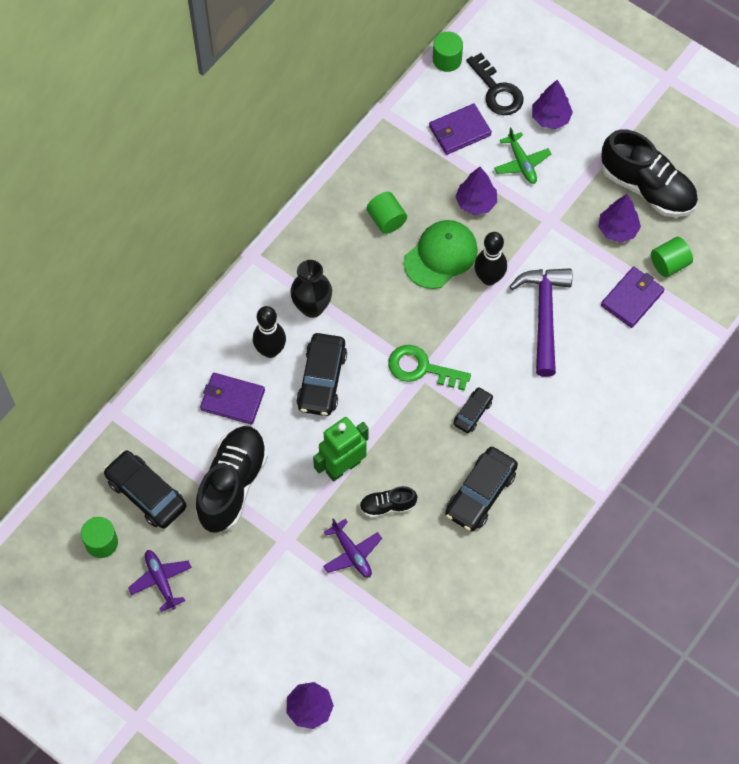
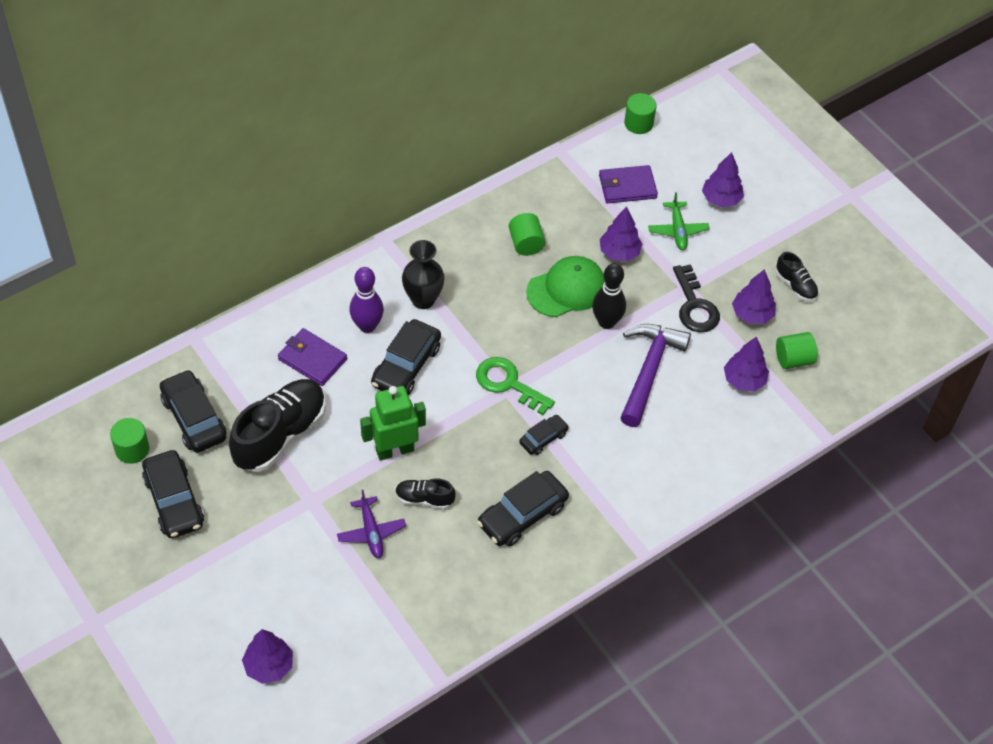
camera: 15 degrees right, 10 degrees down
(161, 580) = (174, 501): purple plane -> black car
(270, 350) = (367, 326): black bowling pin -> purple bowling pin
(497, 91) = (677, 162): black key -> black key (694, 306)
(632, 298) = (744, 380): purple wallet -> purple tree
(647, 188) = (795, 286): black shoe -> black shoe, size x0.49

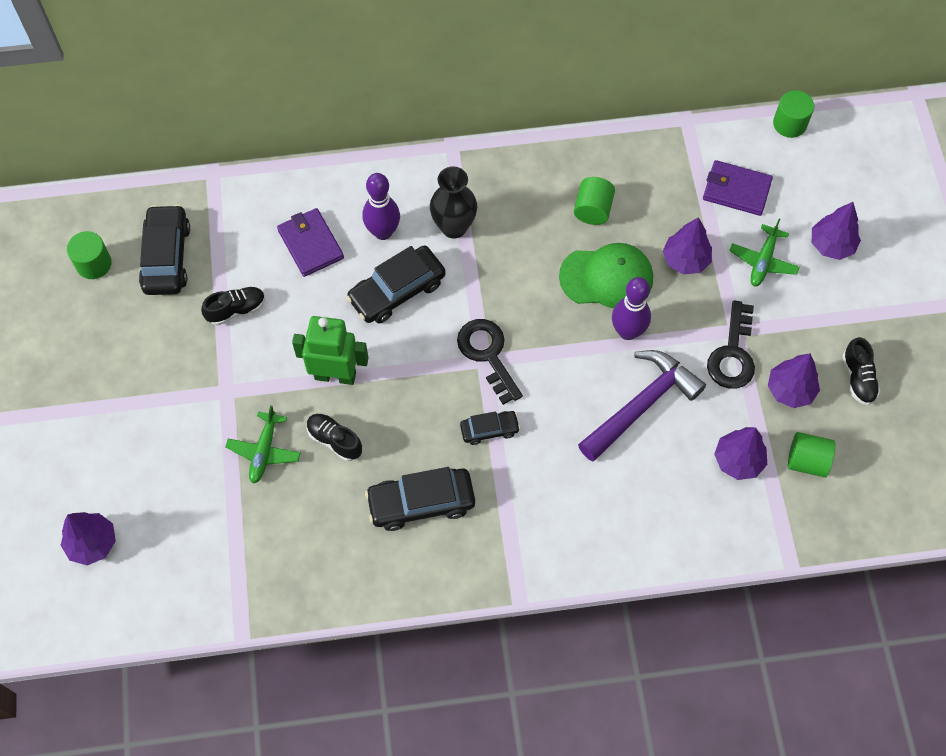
camera: 30 degrees right, 10 degrees up
(174, 501) = (101, 333): black car -> none
(280, 435) = (236, 310): black shoe -> black shoe, size x0.49
(371, 532) = (264, 451): purple plane -> green plane
(508, 383) = (488, 354): green key -> black key
(606, 322) = (627, 331): black bowling pin -> purple bowling pin

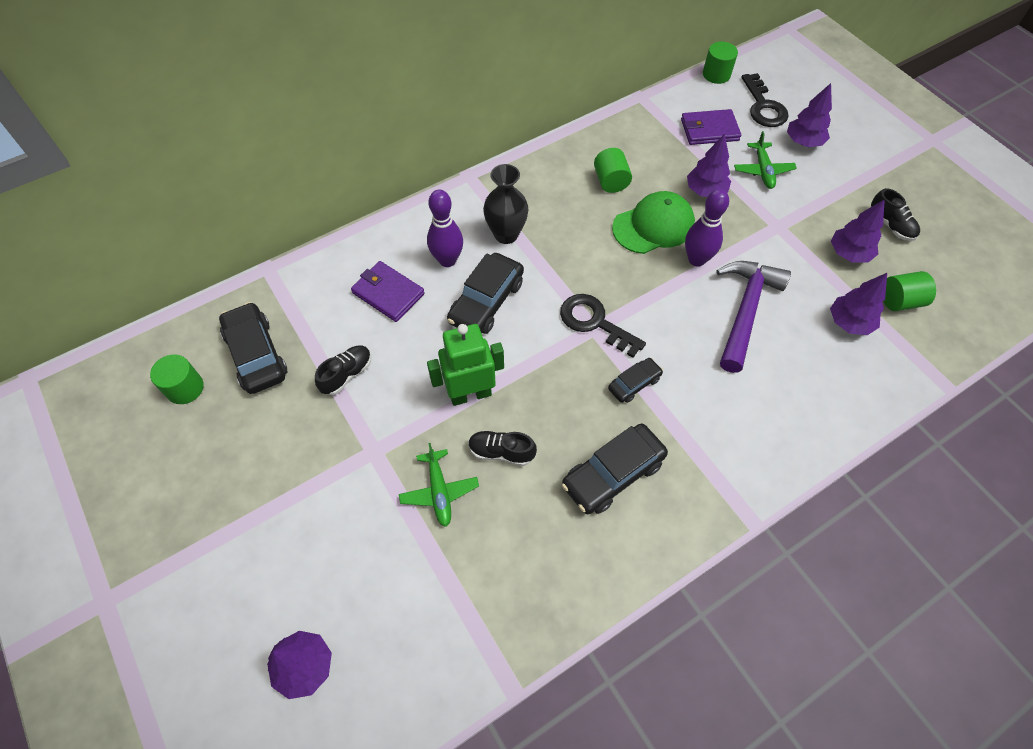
camera: 25 degrees left, 5 degrees down
(732, 354) = (787, 244): black key -> black key (763, 107)

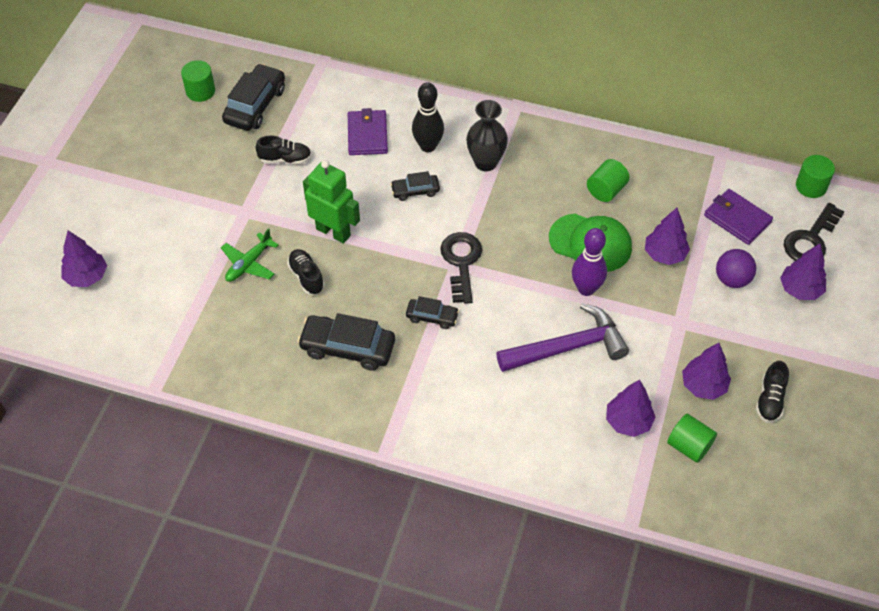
camera: 50 degrees right, 5 degrees down
(447, 260) = (428, 146): purple bowling pin -> black bowling pin
(486, 302) = (415, 191): black car -> black car, size x0.56
(763, 170) = (732, 279): green plane -> purple ball

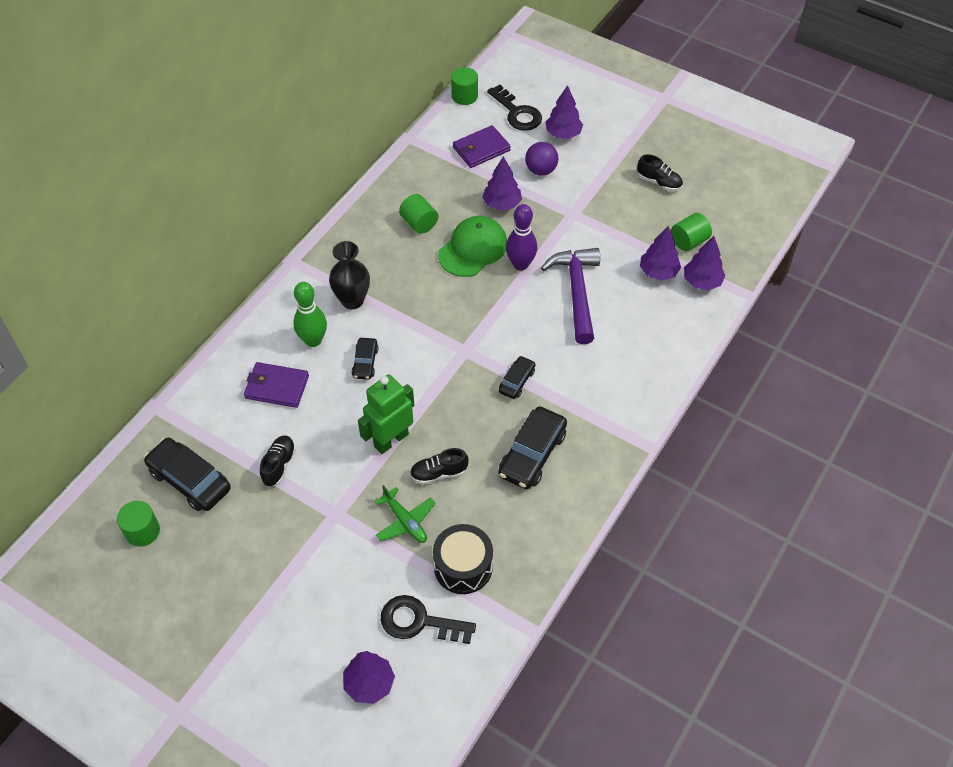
camera: 75 degrees left, 0 degrees up
(211, 318) = (463, 566): none -> black drum
(428, 146) = (313, 340): black bowling pin -> green bowling pin
(461, 262) = (463, 345): black key -> black key (419, 621)
(703, 386) = (636, 217): purple tree -> purple tree (702, 282)

